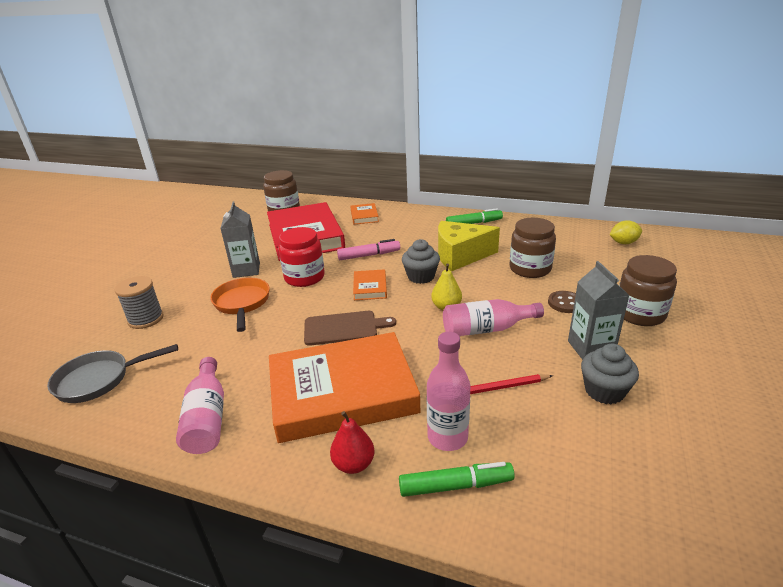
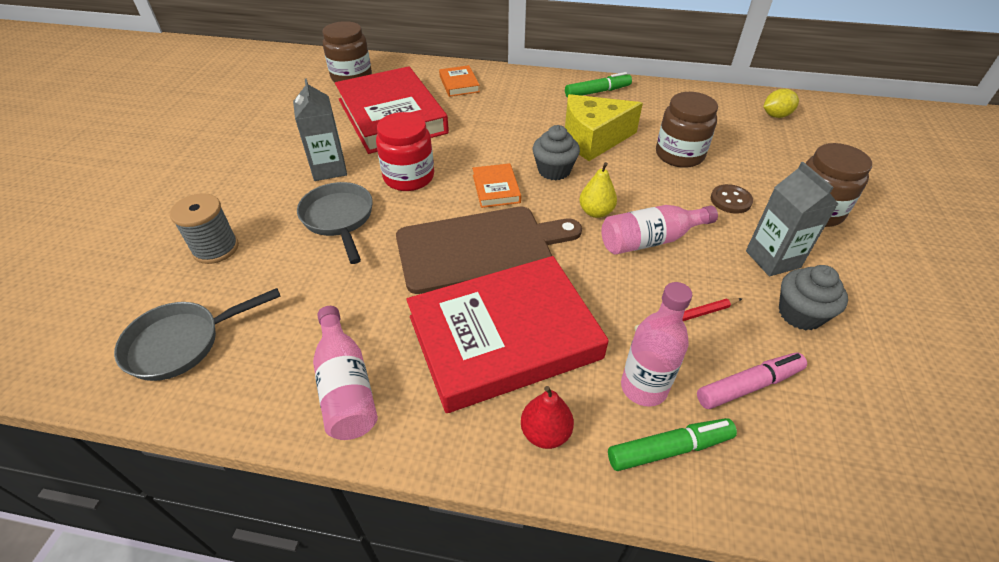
camera: 10 degrees left, 15 degrees up
(242, 303) = (339, 219): orange pan -> grey pan
(342, 392) = (504, 337): orange book -> red book
(344, 328) = (480, 247): brown cutting board -> brown cutting board, size x1.65
(369, 255) = (481, 142): pink marker -> pink marker (748, 386)

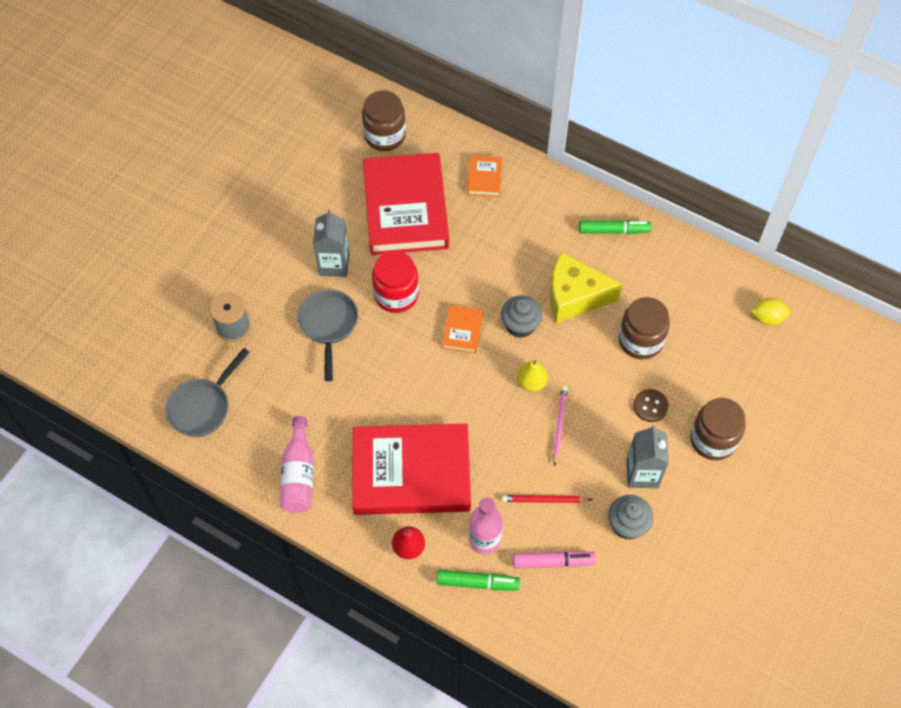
camera: 20 degrees right, 15 degrees up
(182, 343) = (203, 407): grey pan -> grey pan turned 45 degrees counterclockwise
(480, 247) = (425, 389): brown cutting board -> none
(651, 240) = (559, 425): pink bottle -> pink pencil

